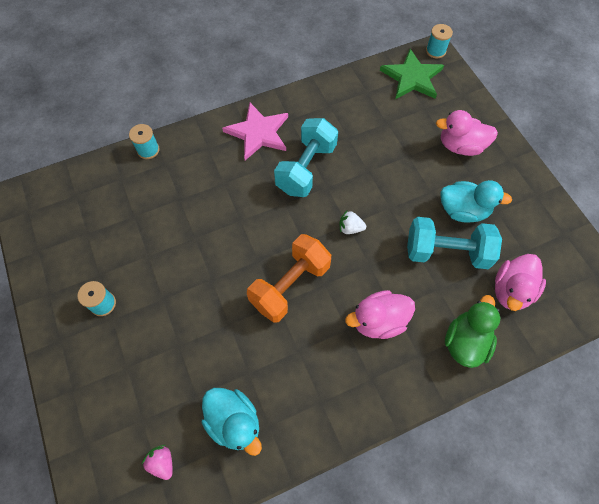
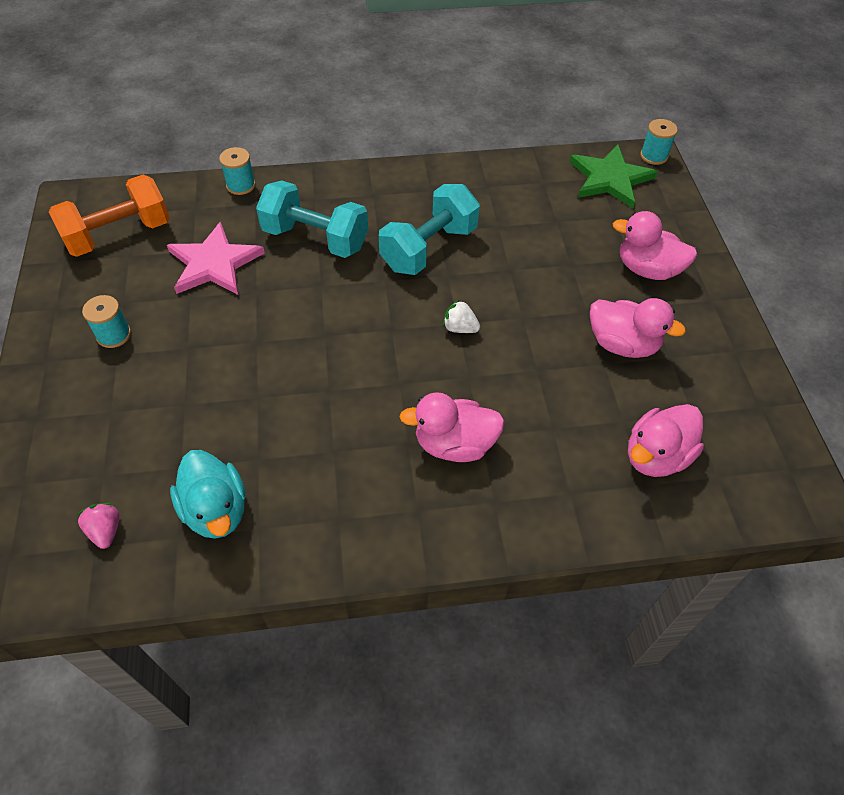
camera: 15 degrees right, 10 degrees down
(258, 133) = (384, 196): pink star -> pink star (214, 263)
(290, 285) = (354, 373): orange dumbbell -> orange dumbbell (119, 235)
(446, 252) = (580, 387): turquoise dumbbell -> turquoise dumbbell (315, 238)
(463, 210) = (622, 344): turquoise duck -> pink duck
(465, 341) = (566, 501): green duck -> none

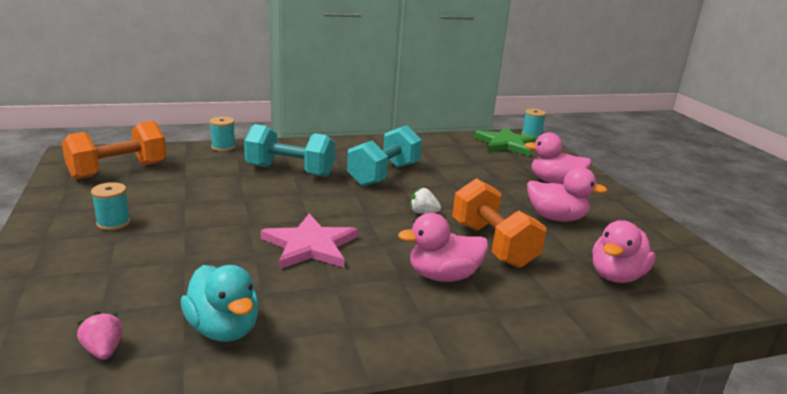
camera: 10 degrees left, 30 degrees down
(214, 263) = (205, 184): pink star -> pink star (310, 245)
(527, 392) = (493, 244): none -> orange dumbbell

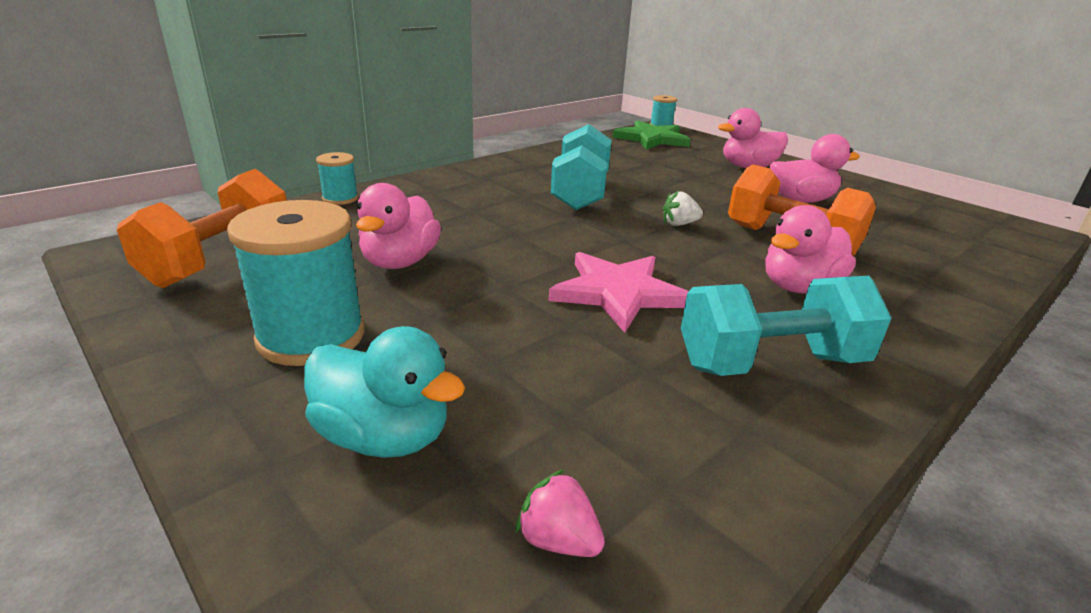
camera: 25 degrees left, 5 degrees up
(113, 223) = (311, 336): turquoise spool -> turquoise spool, size x1.95
(224, 329) = (673, 436): turquoise duck -> turquoise duck (384, 436)
(290, 171) = (468, 210): turquoise dumbbell -> turquoise dumbbell (770, 362)
(616, 276) = (929, 243): pink duck -> pink duck (400, 262)

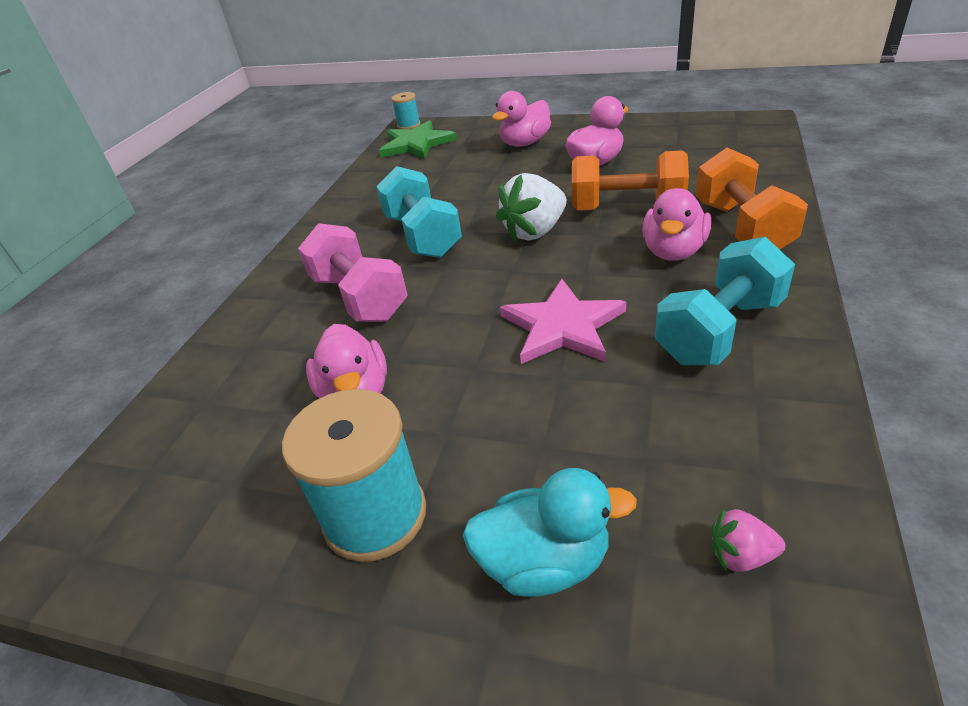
camera: 25 degrees left, 10 degrees up
(221, 260) = (179, 492): orange dumbbell -> orange dumbbell (742, 228)
(340, 198) = (207, 355): turquoise spool -> none
(482, 209) = (359, 298): none -> pink dumbbell
(679, 224) = (535, 232): white strawberry -> white strawberry, size x1.99

